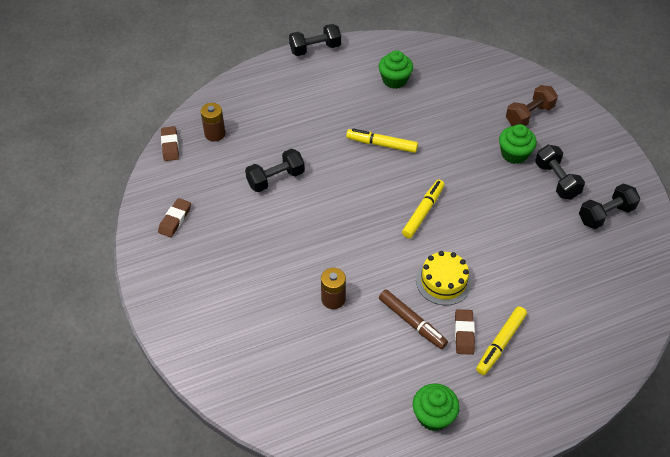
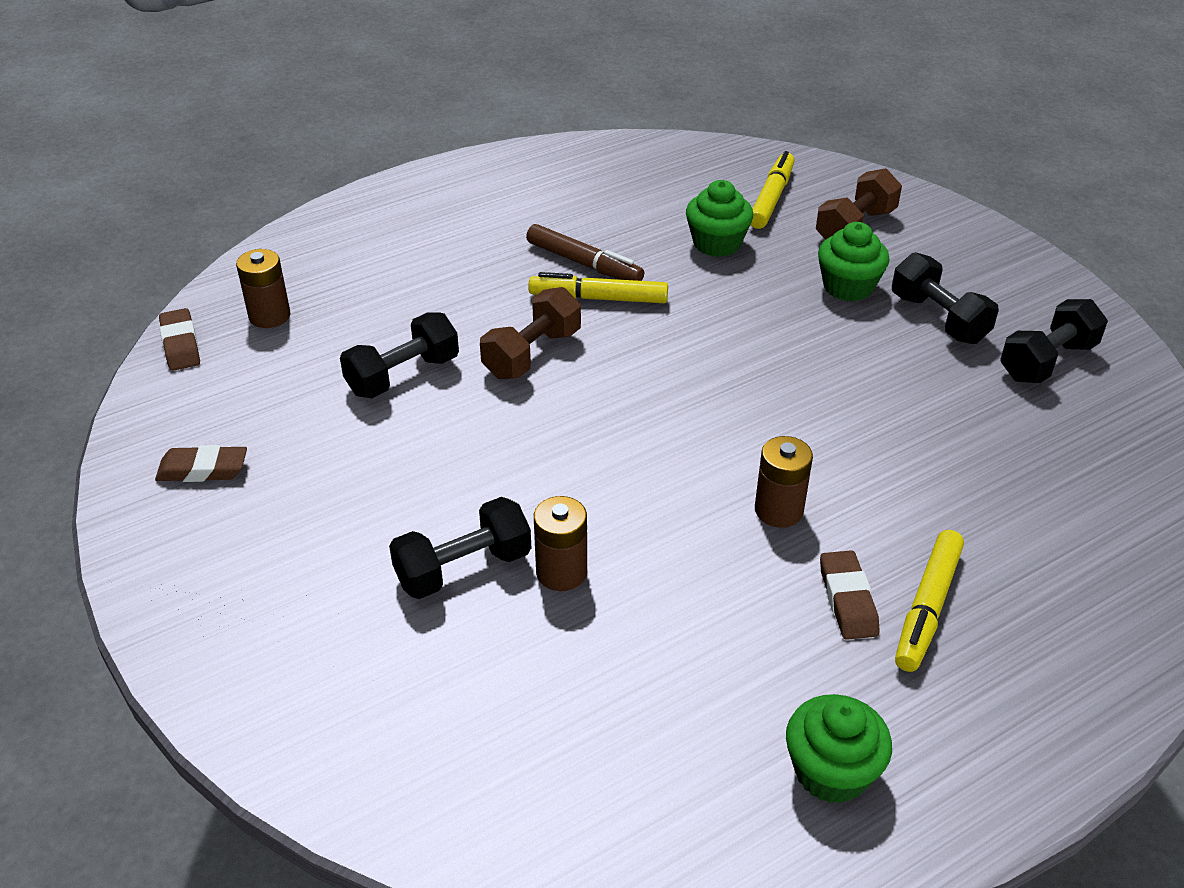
camera: 10 degrees left, 10 degrees down
(175, 220) = (203, 469): brown eraser -> brown eraser turned 75 degrees clockwise
(315, 49) = (442, 169): black dumbbell -> black dumbbell (463, 568)
(341, 174) = (532, 354): none -> brown dumbbell
(394, 80) = (598, 200): green cupcake -> green cupcake (717, 243)
(412, 322) = (735, 593): brown marker -> brown marker (584, 263)
(423, 212) = (705, 397): yellow marker -> yellow marker (771, 198)
(443, 281) = (778, 510): yellow cake -> brown battery

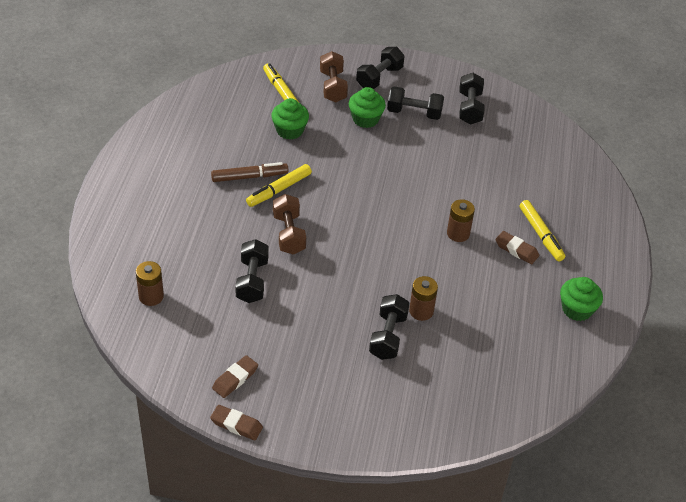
camera: 50 degrees left, 5 degrees up
(180, 344) = (133, 338): brown eraser -> brown eraser (236, 425)
(944, 251) = (379, 77): none -> black dumbbell

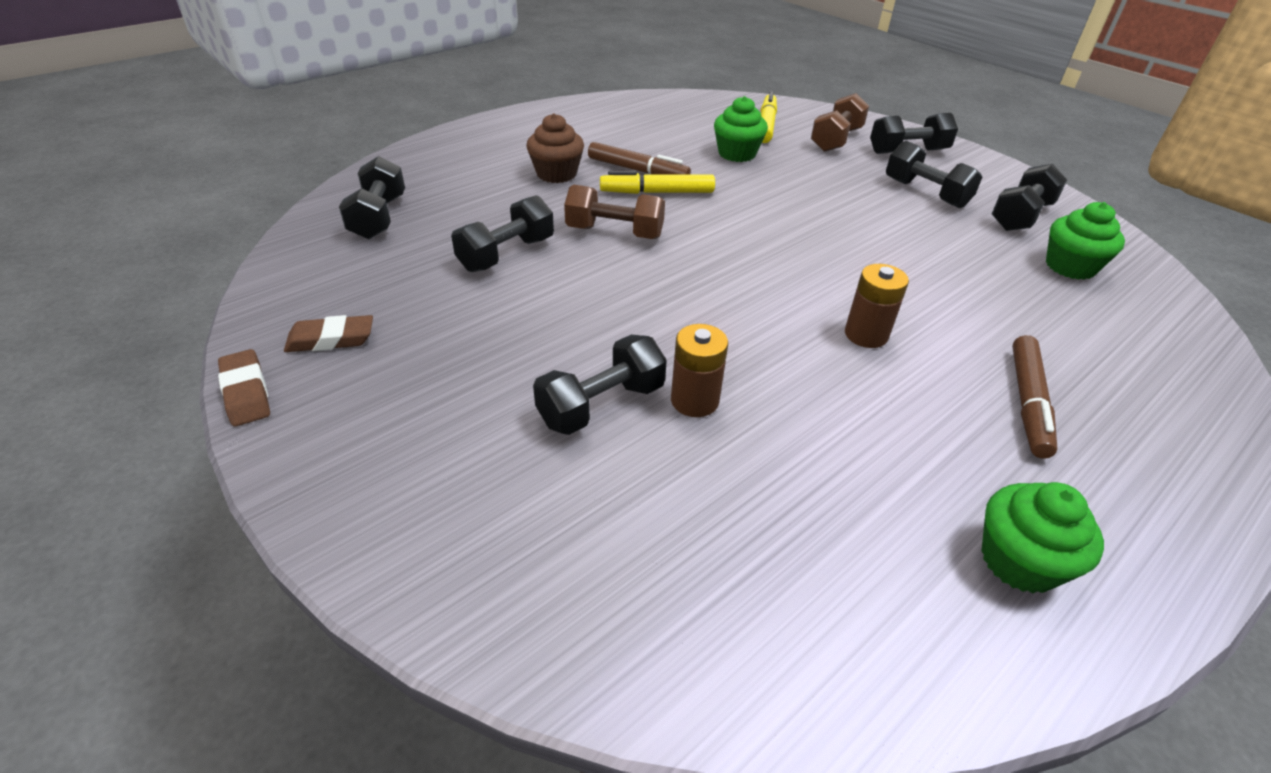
camera: 40 degrees right, 5 degrees down
(151, 296) = (379, 217): brown battery -> black dumbbell
(207, 205) = (556, 174): none -> brown cupcake
(289, 234) = (614, 232): brown dumbbell -> brown dumbbell turned 75 degrees clockwise
(365, 119) = (848, 176): green cupcake -> green cupcake (1070, 266)
(516, 250) = (957, 402): brown eraser -> none
(541, 234) = (1028, 402): yellow marker -> brown marker

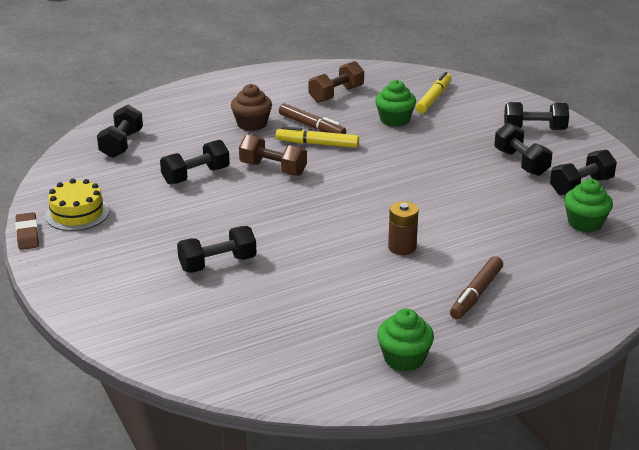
camera: 15 degrees right, 10 degrees down
(331, 339) = (77, 213): brown eraser -> yellow cake
(694, 400) = (272, 268): brown battery -> none
(836, 140) = (482, 115): brown dumbbell -> brown dumbbell (336, 94)

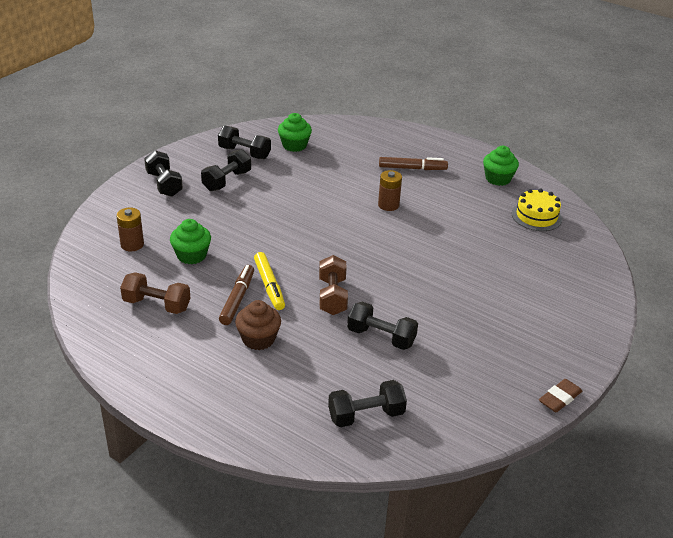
camera: 120 degrees left, 5 degrees up
(77, 213) = (502, 384): yellow cake -> yellow cake (536, 216)
(217, 264) = (487, 276): black dumbbell -> none
(433, 98) = (132, 244): yellow marker -> brown battery

